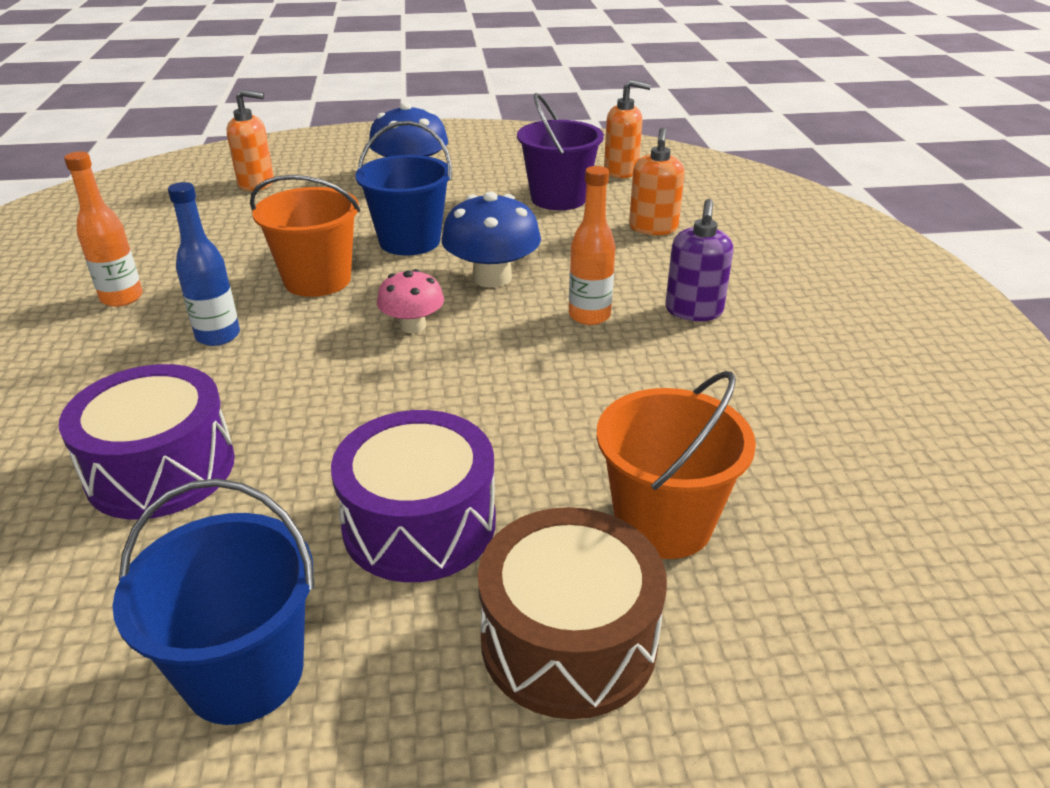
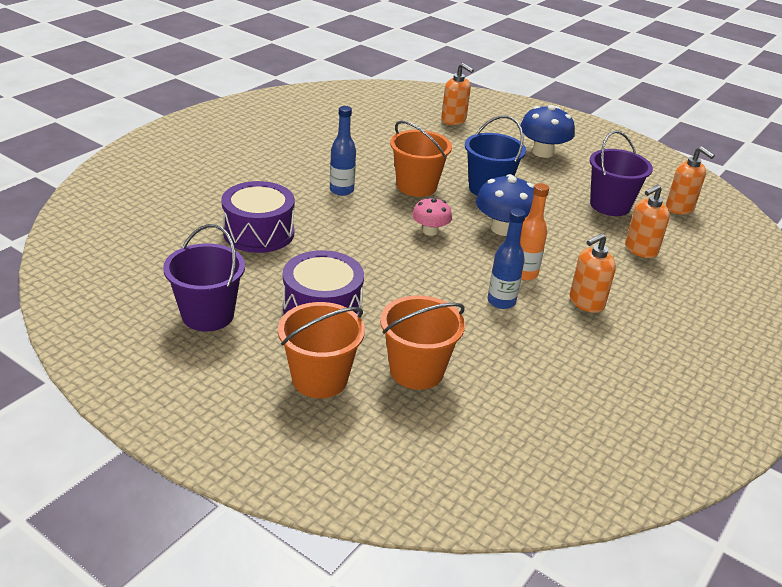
camera: 40 degrees right, 0 degrees up
(122, 298) = (324, 152): orange bottle -> none
(244, 672) = (208, 315): blue bucket -> purple bucket
(568, 640) = (320, 379): brown drum -> orange bucket
(616, 364) = (501, 302): none -> blue bottle
(693, 311) = (586, 302): purple soap dispenser -> orange soap dispenser

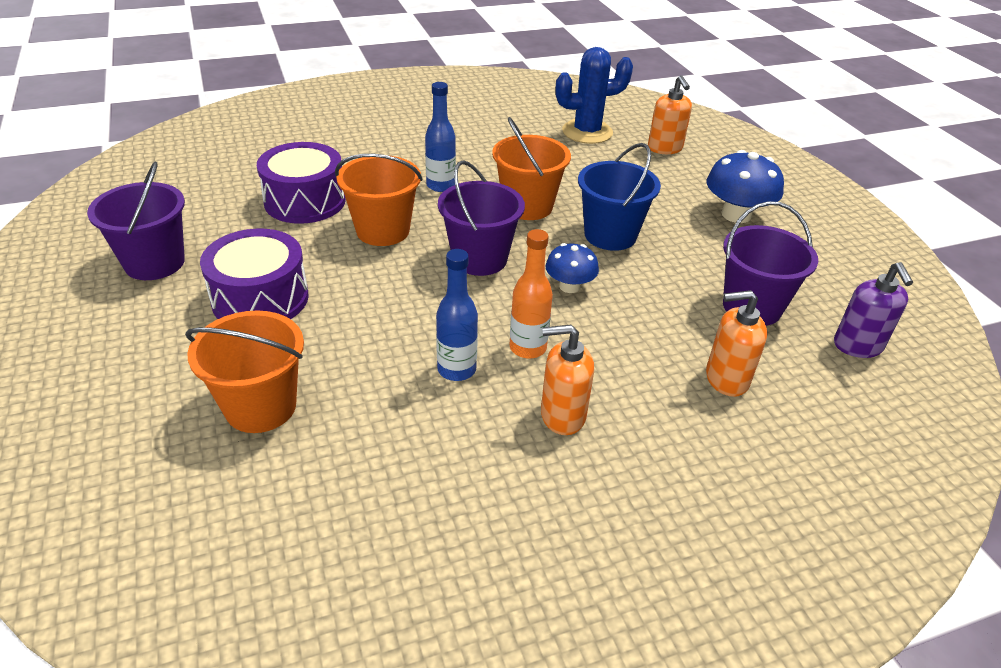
camera: 35 degrees right, 5 degrees up
(320, 379) = (160, 370): orange bucket -> orange bucket (383, 231)
(391, 122) = (587, 132): none -> blue cactus
(430, 231) = (479, 259): pink mushroom -> purple bucket
(503, 229) = (569, 286): blue mushroom -> blue mushroom, size x0.62
(680, 208) = (858, 346): orange soap dispenser -> purple soap dispenser

